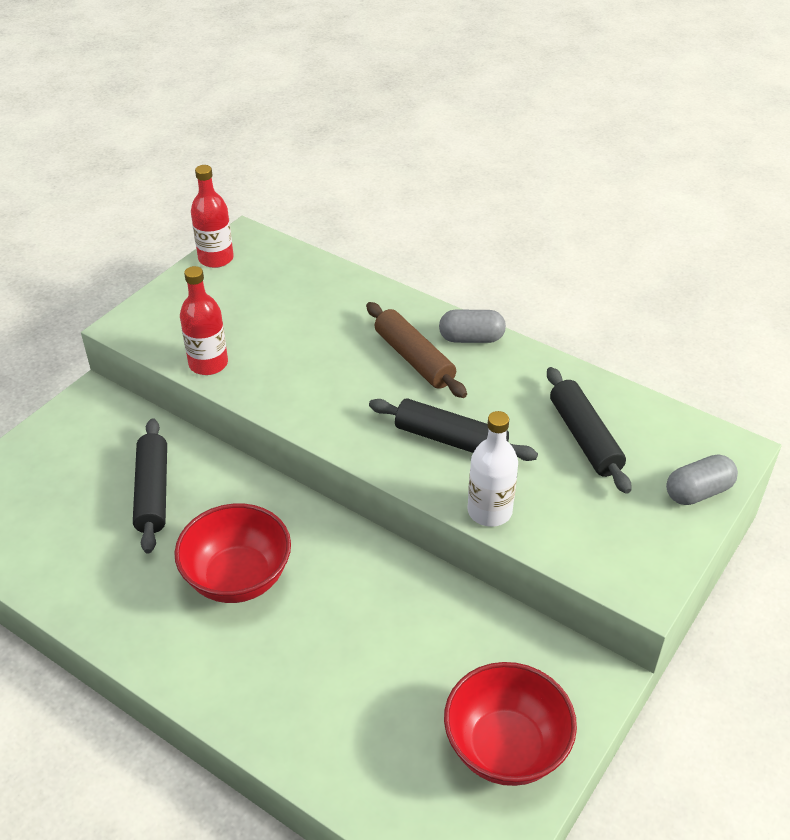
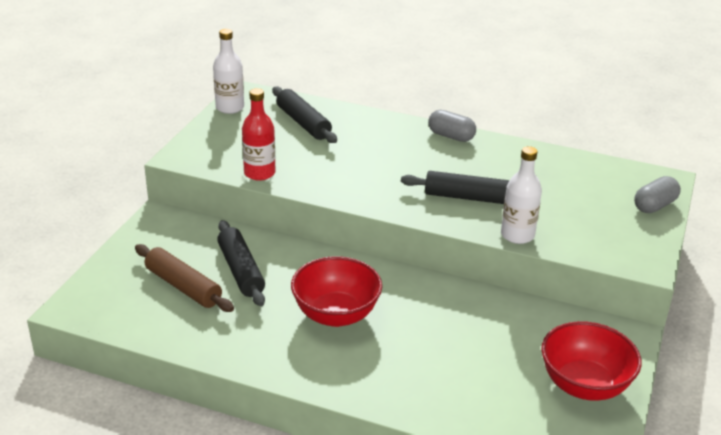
camera: 15 degrees left, 10 degrees down
(216, 258) = (230, 108): red bottle -> white bottle
(414, 358) = (415, 153): brown rolling pin -> brown rolling pin (183, 286)
(471, 338) = (451, 136): grey capsule -> grey capsule turned 45 degrees clockwise
(584, 437) = (562, 184): black rolling pin -> black rolling pin (303, 123)

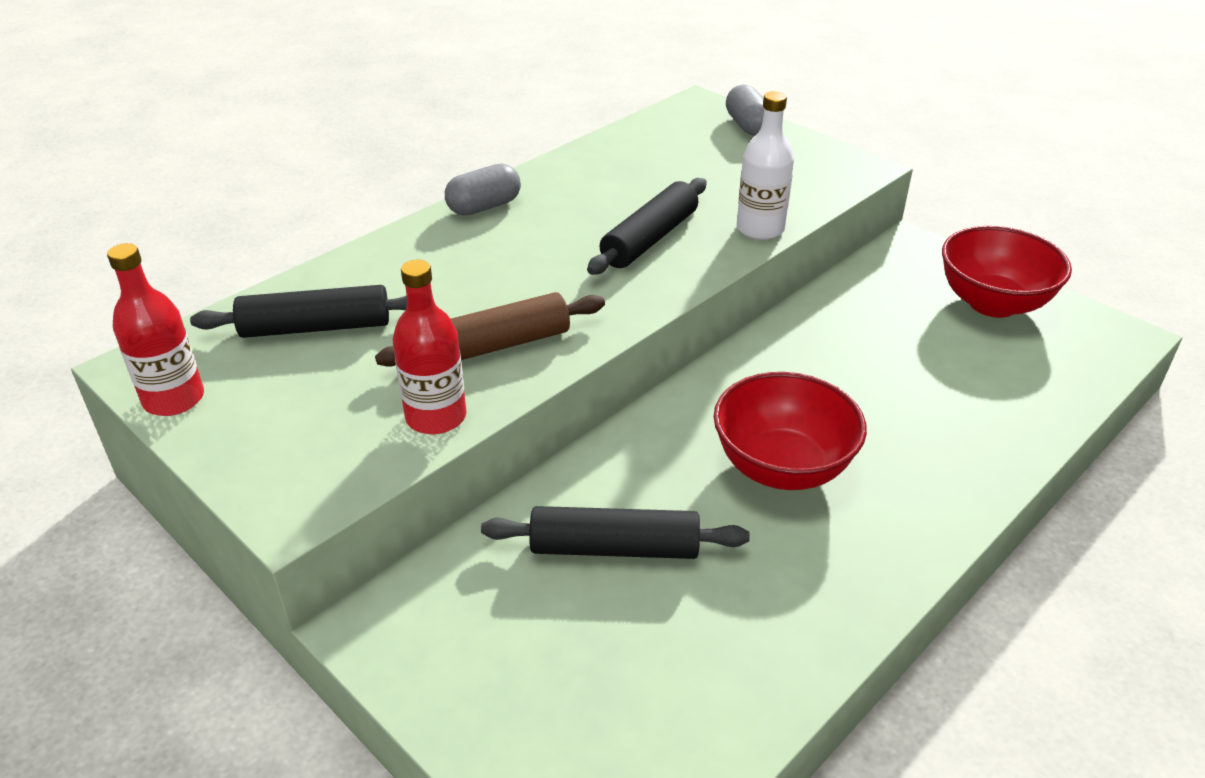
camera: 65 degrees left, 5 degrees up
(183, 286) = (621, 640): brown rolling pin -> brown rolling pin (495, 346)
(230, 108) = (174, 399): white bottle -> red bottle

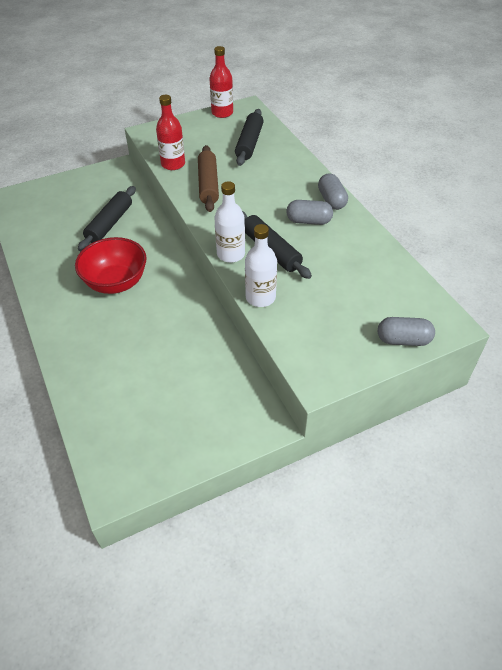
camera: 110 degrees right, 10 degrees up
(553, 218) = (308, 221): none -> grey capsule
(685, 274) = (231, 254): none -> white bottle
(992, 303) = (182, 434): red bowl -> none

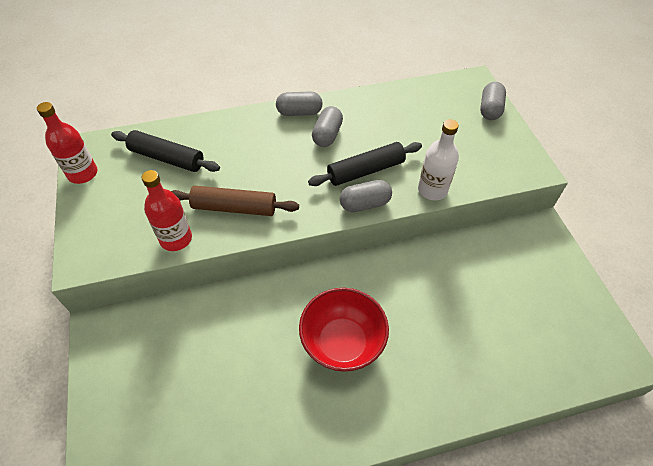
camera: 80 degrees left, 5 degrees up
(109, 224) = (226, 345): black rolling pin -> none
(231, 254) = (365, 204): white bottle -> grey capsule

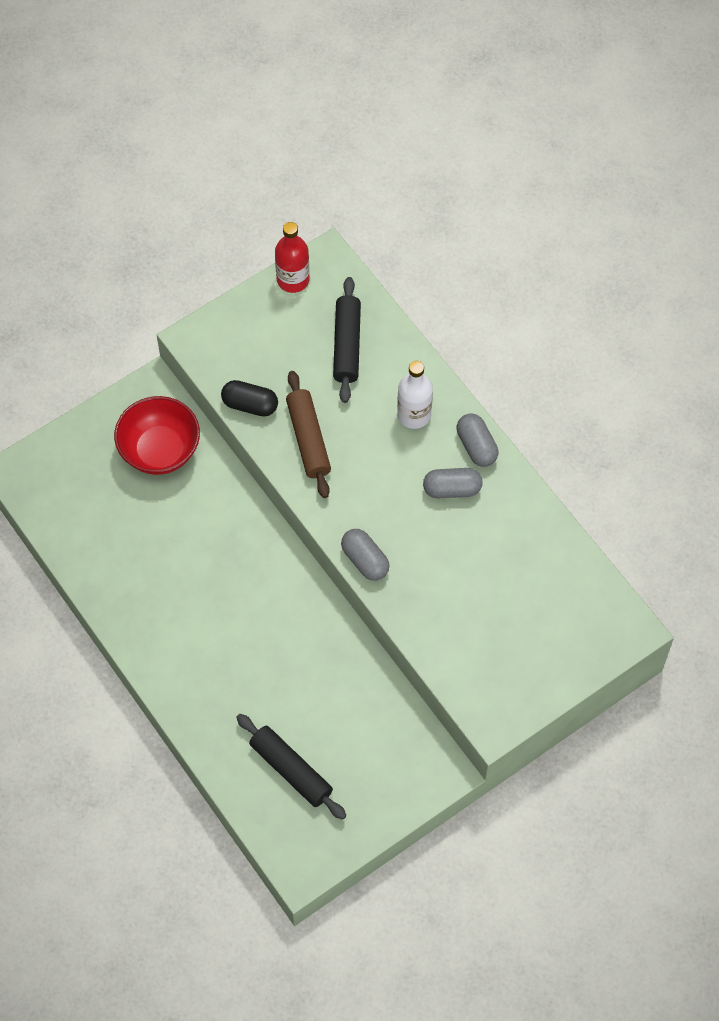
camera: 70 degrees right, 10 degrees up
(176, 239) = (250, 405): red bottle -> black capsule
(342, 342) = (219, 603): red bowl -> red bowl (160, 450)
(365, 171) = (413, 547): black rolling pin -> black rolling pin (291, 770)
(432, 190) = (413, 622): white bottle -> white bottle (414, 415)
(490, 109) = (580, 658): grey capsule -> none

